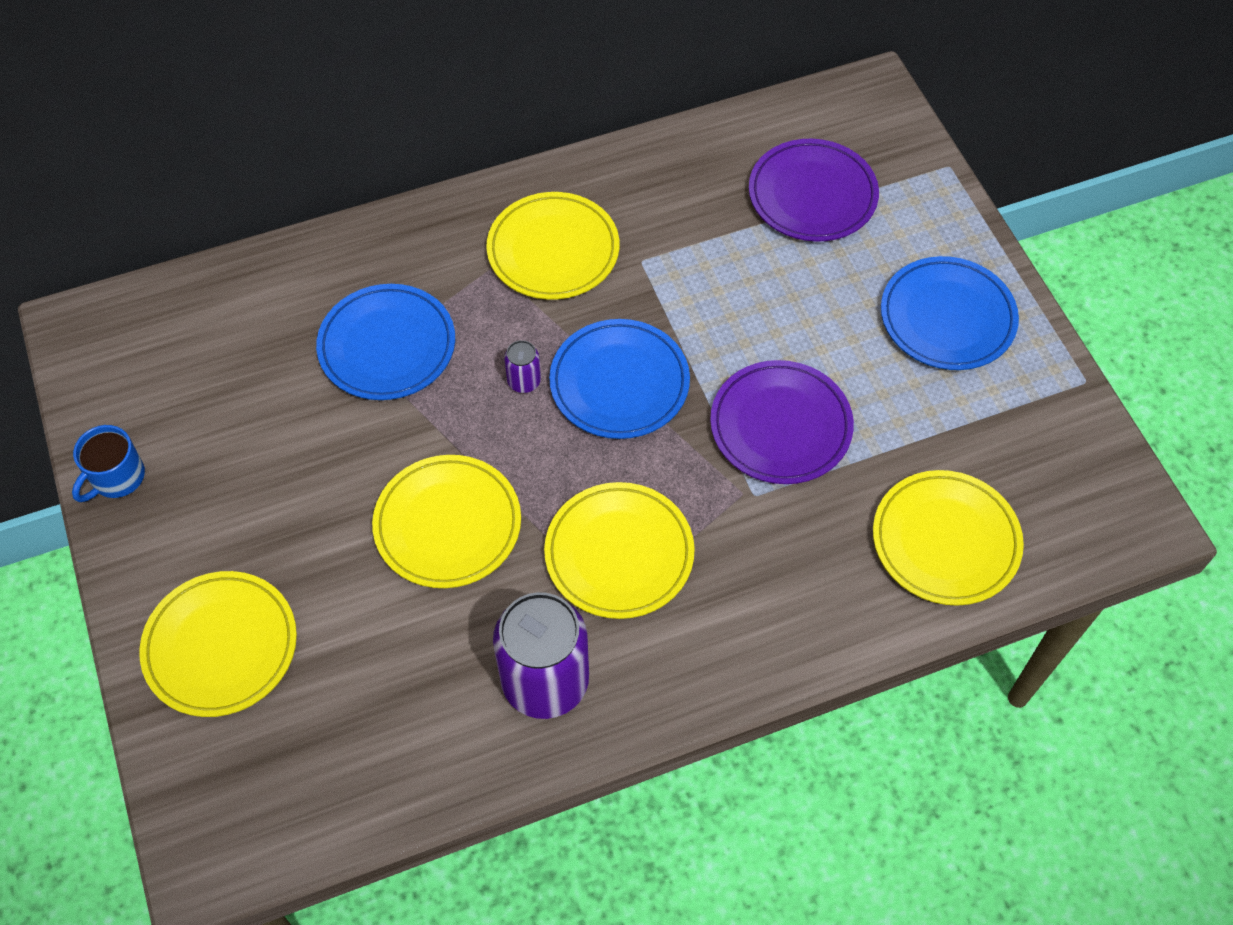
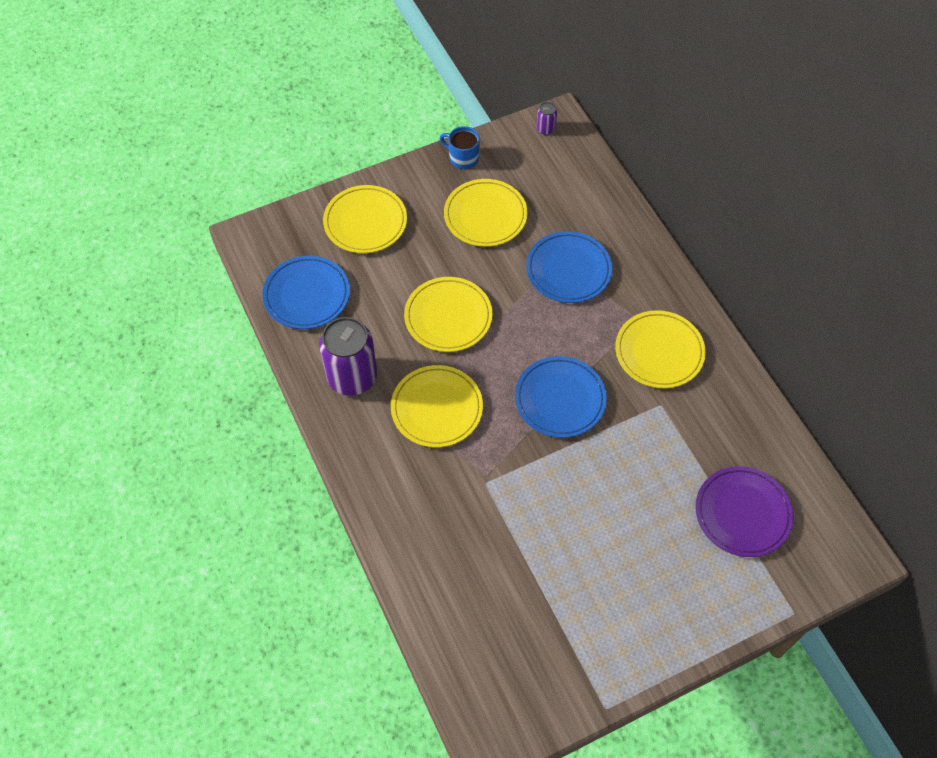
camera: 85 degrees right, 0 degrees up
(524, 381) = (553, 345): purple can -> purple can (545, 128)
(780, 426) = (539, 497): purple plate -> none
(945, 541) = (462, 603): yellow plate -> yellow plate (485, 216)
(947, 318) = (647, 608): blue plate -> blue plate (307, 295)

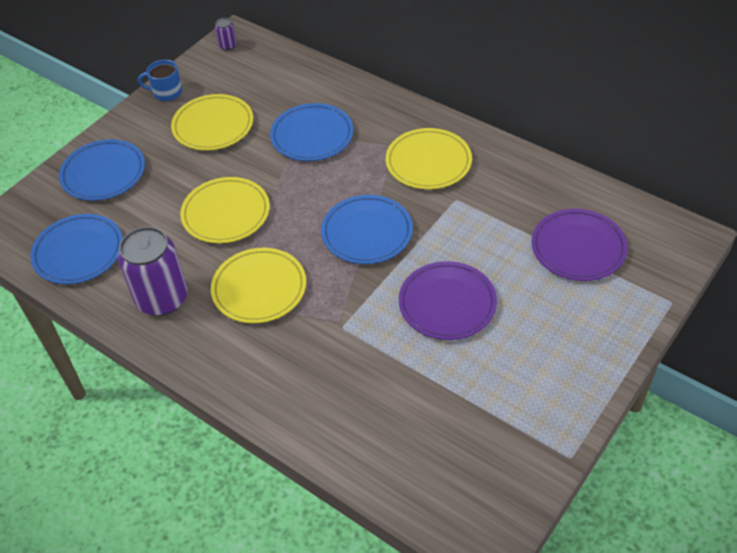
camera: 25 degrees left, 10 degrees down
(365, 222) = (103, 173): yellow plate -> blue plate
(589, 507) = (447, 304): none -> purple plate

